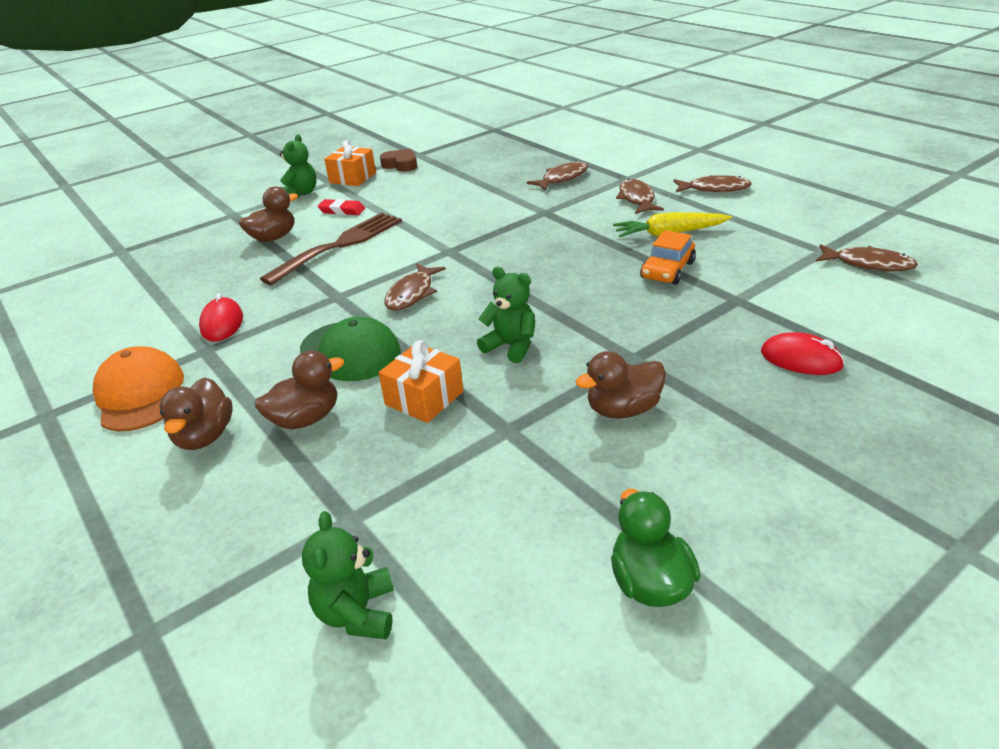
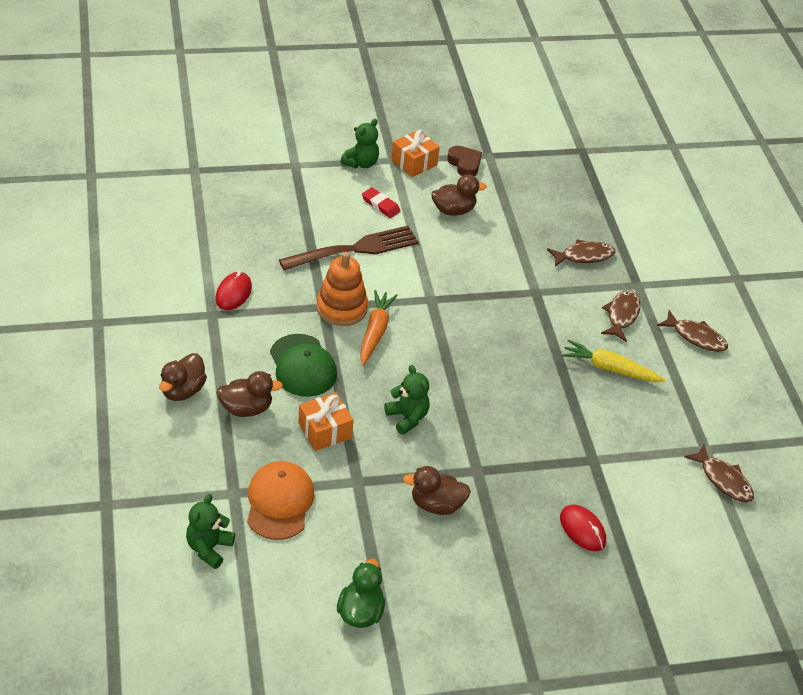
camera: 20 degrees right, 10 degrees up
(140, 394) = (158, 334): orange cap -> orange cap (279, 502)
(273, 238) = (311, 213): brown duck -> brown duck (453, 210)
(359, 290) = (341, 308): none -> orange stacking toy
(412, 294) = (375, 332): brown fish -> orange carrot
(667, 270) = (572, 406): orange car -> none

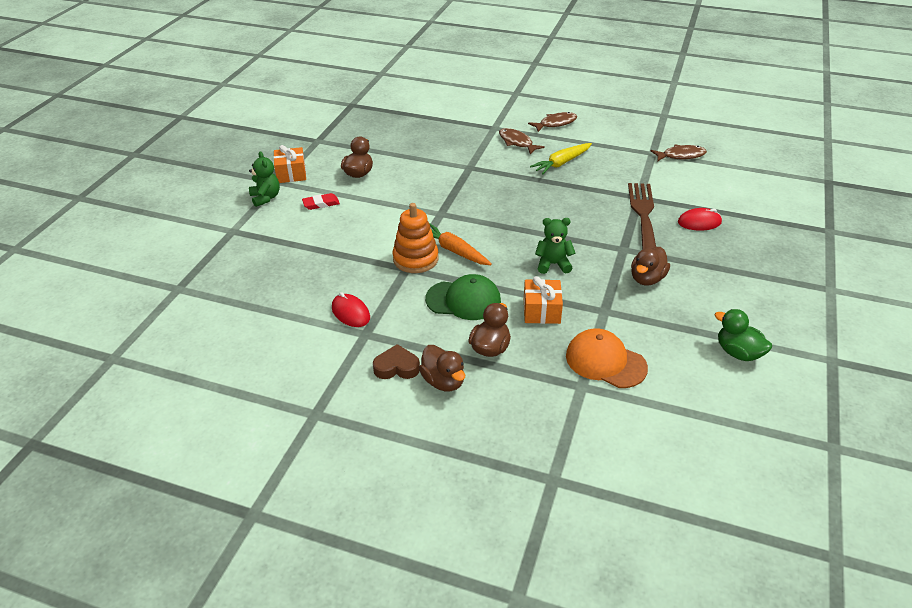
camera: 55 degrees left, 5 degrees down
(209, 548) = (637, 422): green teddy bear -> none
(355, 249) = (357, 231): brown fork -> brown fork (643, 215)
(464, 164) = (316, 153): brown heart -> brown heart (396, 367)
(584, 256) = (451, 137): brown fish -> none

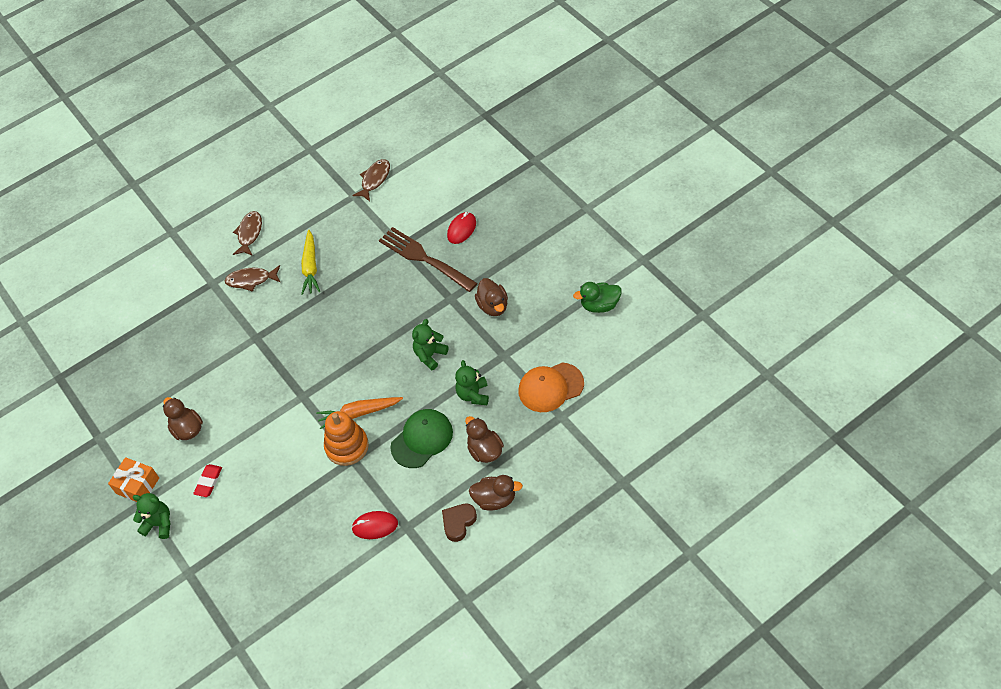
camera: 50 degrees left, 15 degrees up
(541, 311) = (473, 395): orange gift -> green teddy bear

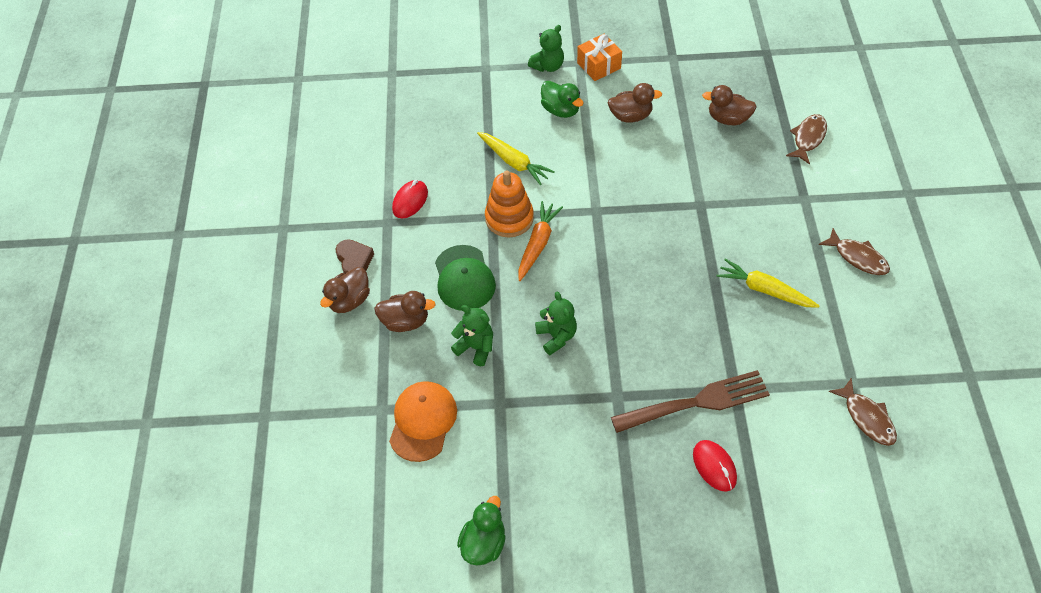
camera: 120 degrees right, 0 degrees up
(208, 482) = (561, 110): red eraser -> green duck
(251, 280) = (784, 232): brown fish -> brown fish (808, 138)
(287, 479) = (514, 162): none -> yellow carrot
(493, 306) = (572, 431): brown duck -> brown duck (728, 119)

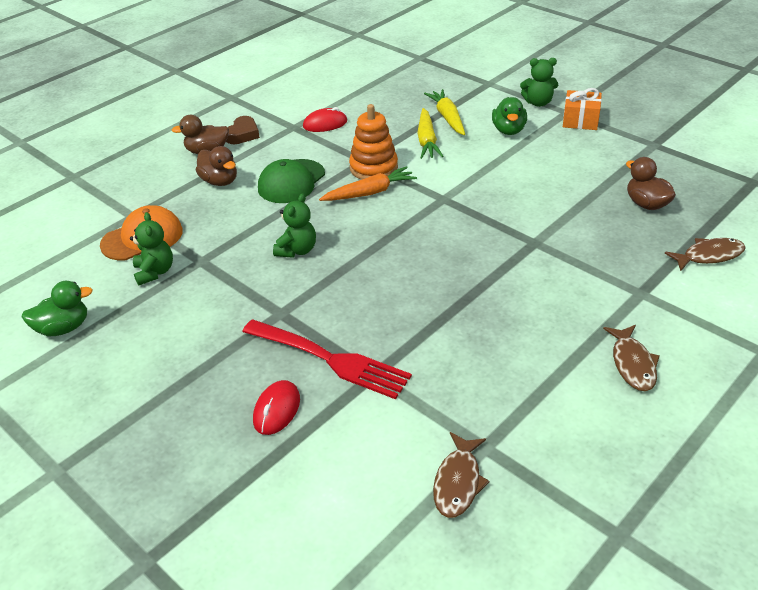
camera: 45 degrees right, 15 degrees down
(476, 347) = (237, 221): green teddy bear -> green teddy bear (154, 272)
(630, 116) = (560, 160): brown duck -> none
(696, 402) = (330, 359): brown fork -> red fork
(764, 290) = (504, 328): yellow carrot -> yellow carrot (447, 117)

